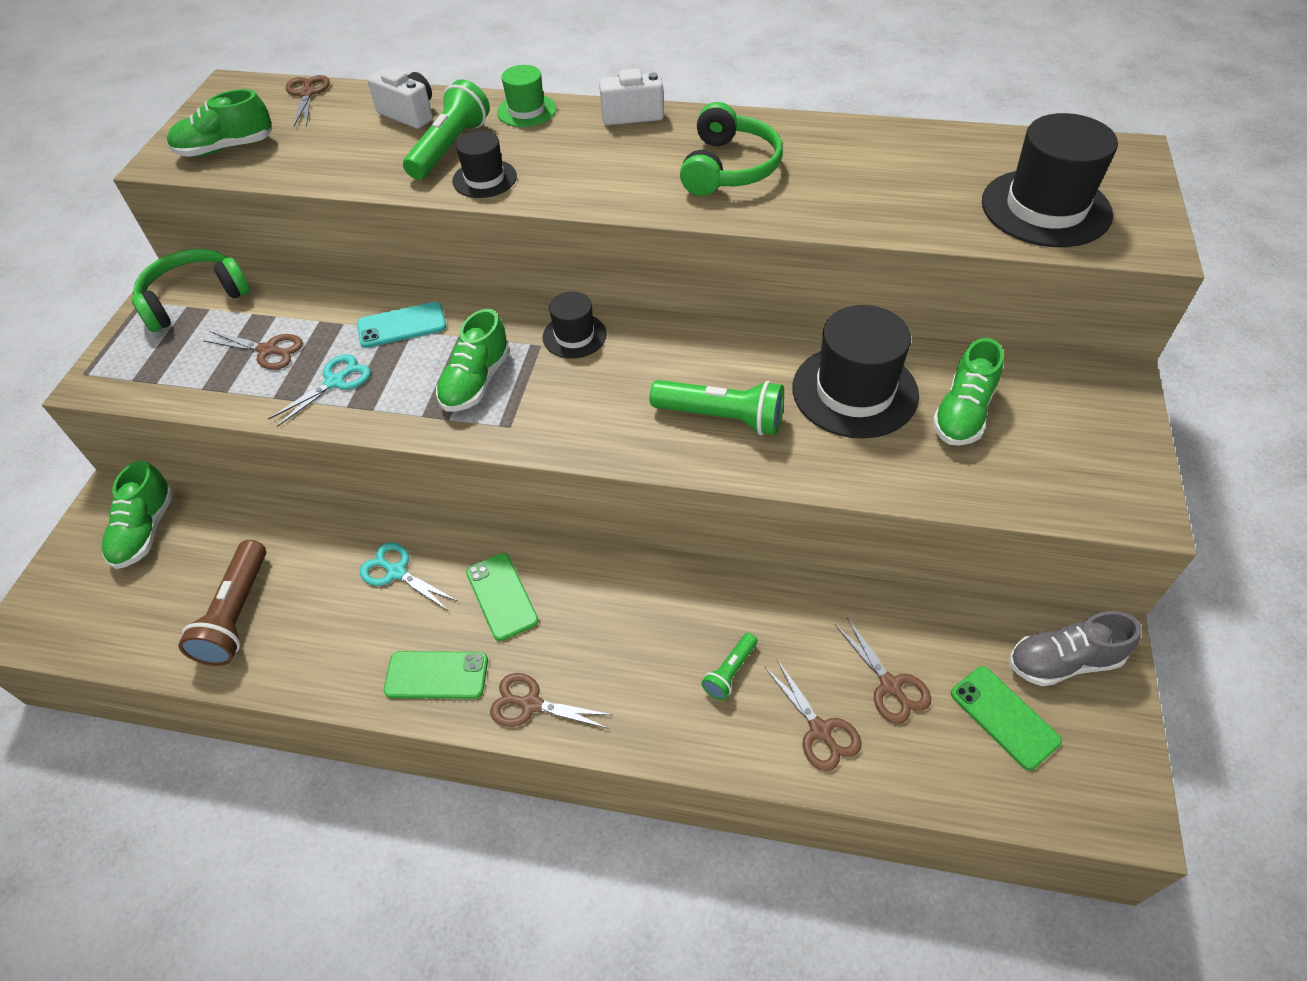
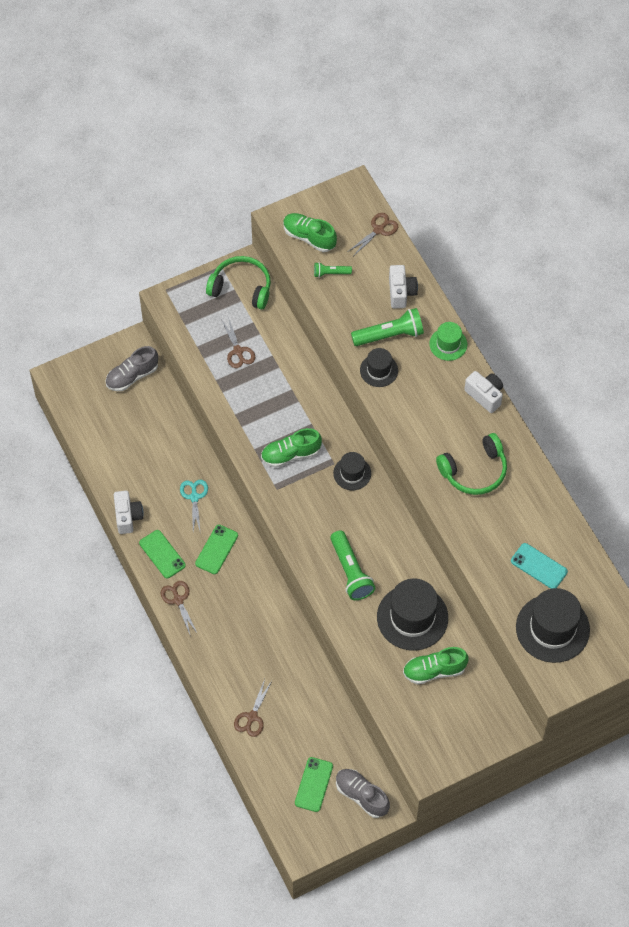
camera: 50 degrees right, 10 degrees up
(145, 530) = (132, 376): green shoe -> grey shoe
(237, 614) = (126, 453): brown flashlight -> none
(330, 682) = (128, 517): none -> white camera
(335, 382) = (244, 396): turquoise scissors -> none
(402, 325) = (298, 393): turquoise phone -> turquoise phone (539, 566)
(730, 672) = (252, 666): green flashlight -> green flashlight (331, 273)
(890, 685) = (295, 732): brown scissors -> none

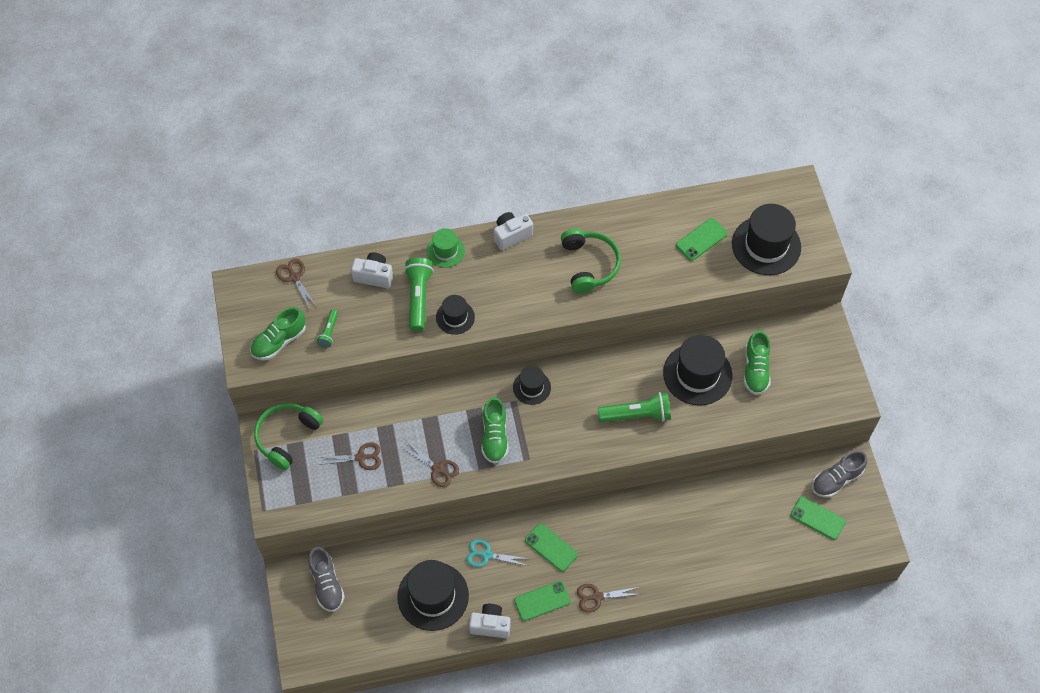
camera: 75 degrees left, 0 degrees up
(143, 463) = (433, 596): none -> black hat
(252, 717) = (738, 557): brown scissors -> brown scissors (438, 469)
(539, 566) = (701, 239): turquoise phone -> green phone

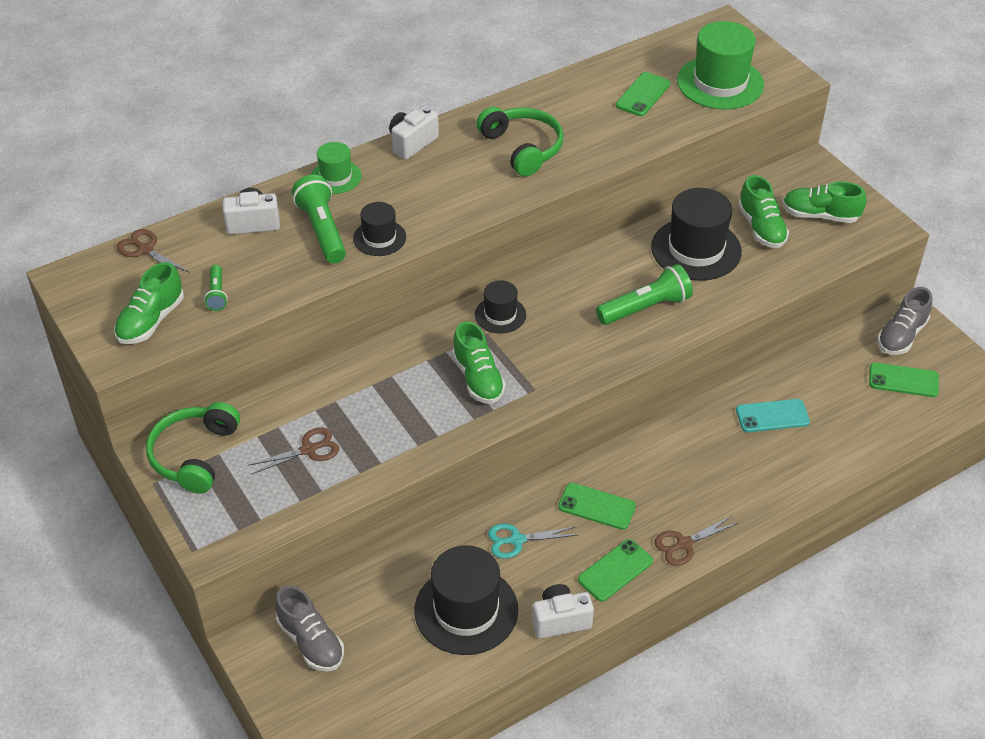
camera: 20 degrees left, 15 degrees down
(438, 469) = (419, 433): brown scissors -> none
(706, 516) = (772, 416): none -> turquoise phone
(766, 245) = (720, 83): black hat -> green hat
(806, 372) = (820, 215): none -> green shoe

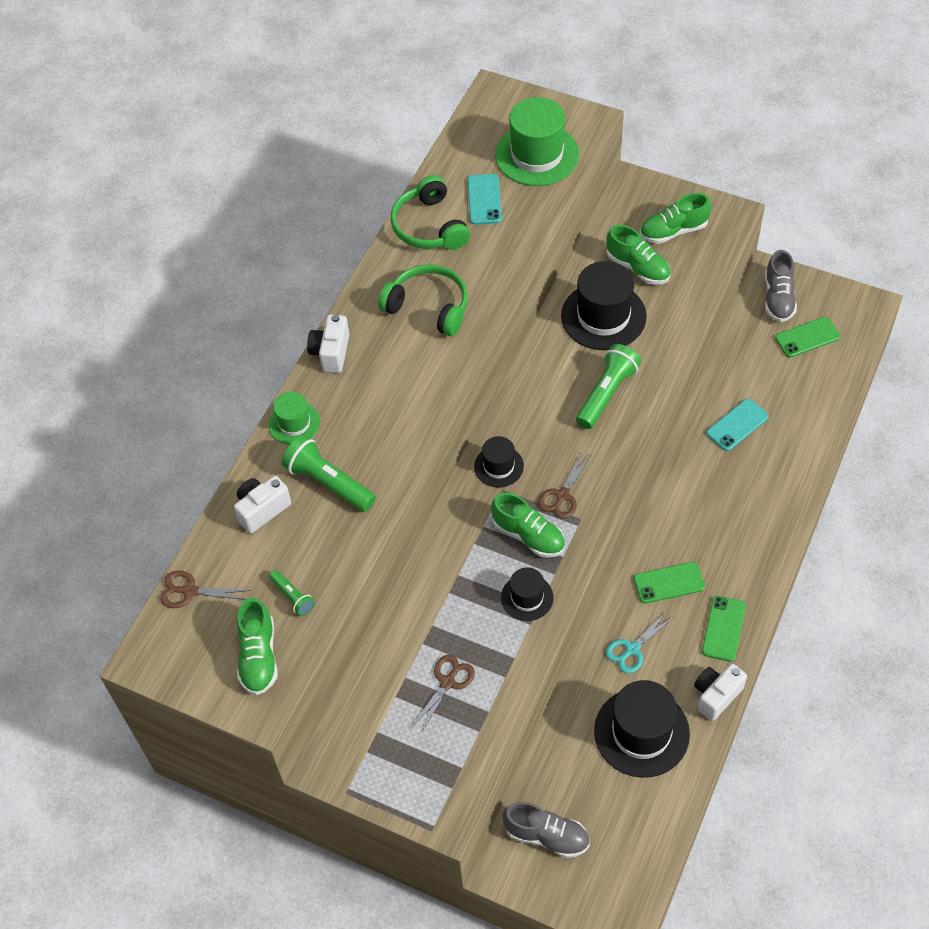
camera: 30 degrees left, 10 degrees up
(194, 455) = (358, 745): green headphones -> green headphones (429, 226)
(379, 238) = (383, 462): black hat -> black hat (527, 597)
(643, 95) = (484, 199): green phone -> turquoise phone
(684, 544) = (755, 575): brown scissors -> brown scissors (562, 495)

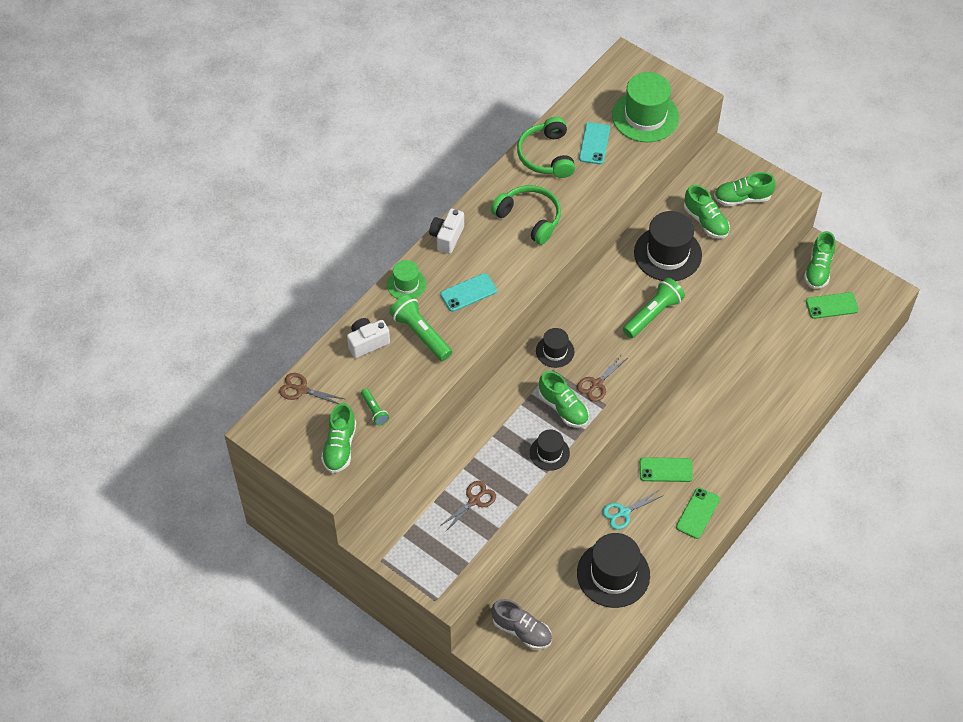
camera: 10 degrees right, 0 degrees up
(716, 695) = (677, 561): white camera -> none
(737, 425) = (755, 362): turquoise phone -> turquoise phone (468, 292)
(778, 298) = (818, 269): grey shoe -> green shoe

